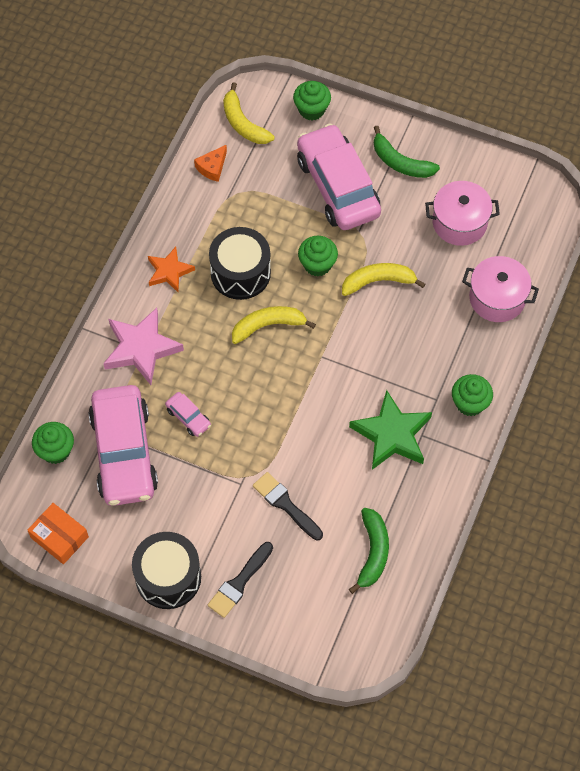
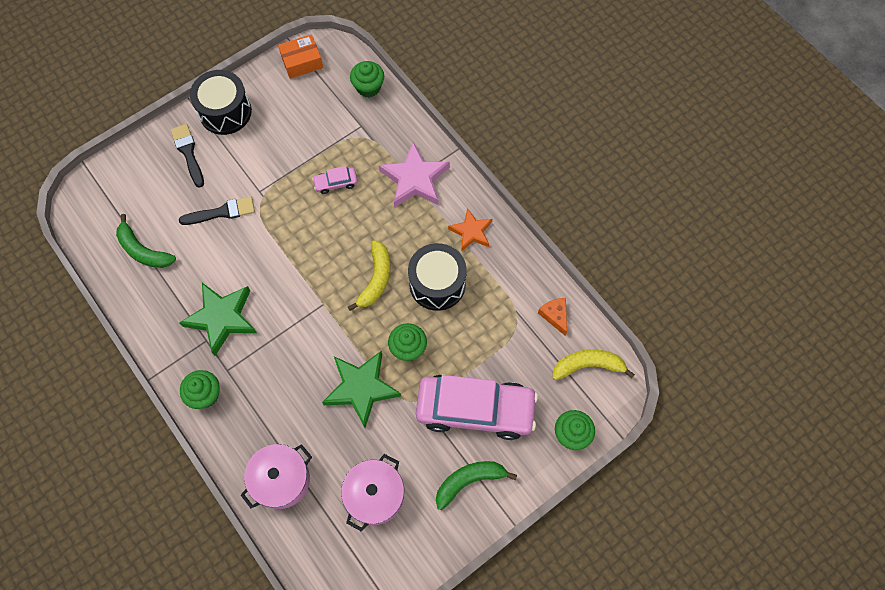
camera: 120 degrees right, 5 degrees up
(124, 452) = (337, 128): pink car -> none
(378, 281) = (361, 388): yellow banana -> green star

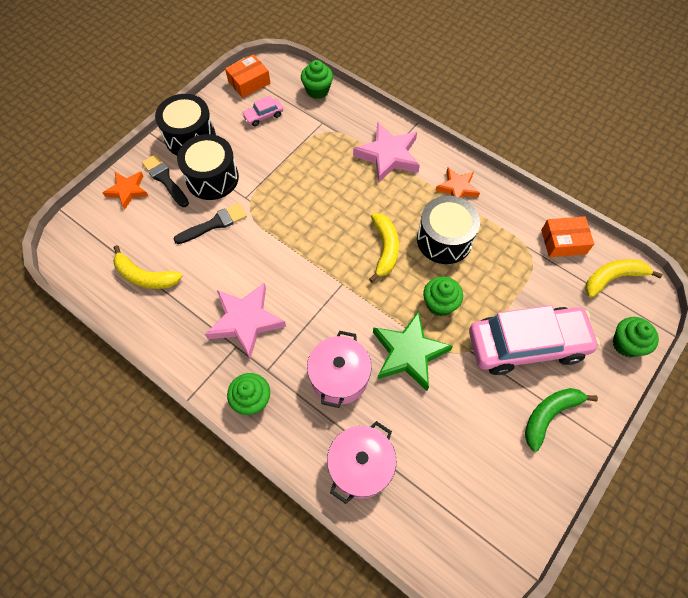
camera: 15 degrees left, 5 degrees down
(143, 250) = (145, 276): green banana -> yellow banana
(150, 156) = (127, 190): none -> orange star
(222, 318) = (245, 321): green star -> pink star
(234, 162) = (212, 178): none -> black drum
(336, 183) = (316, 174): pink car -> pink car (263, 116)
(375, 495) = (462, 455): pink pot -> pink pot (339, 377)
(555, 315) = (563, 242): orange cheese -> orange box

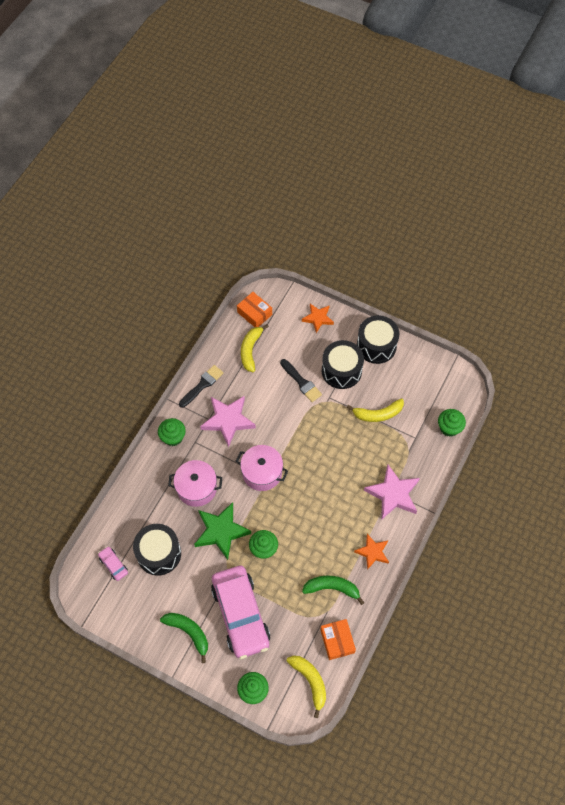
camera: 80 degrees right, 0 degrees up
(165, 179) = (333, 339): black brush -> black brush (202, 385)
(249, 82) = (444, 374): orange box -> orange box (254, 313)
(263, 116) = (411, 392): pink car -> pink car (113, 565)
(360, 466) = (138, 511): pink pot -> pink pot (262, 473)
(385, 249) = (303, 504): yellow banana -> yellow banana (378, 414)
(444, 240) = (320, 546): black drum -> black drum (159, 553)
(498, 236) = (332, 588): none -> green banana

